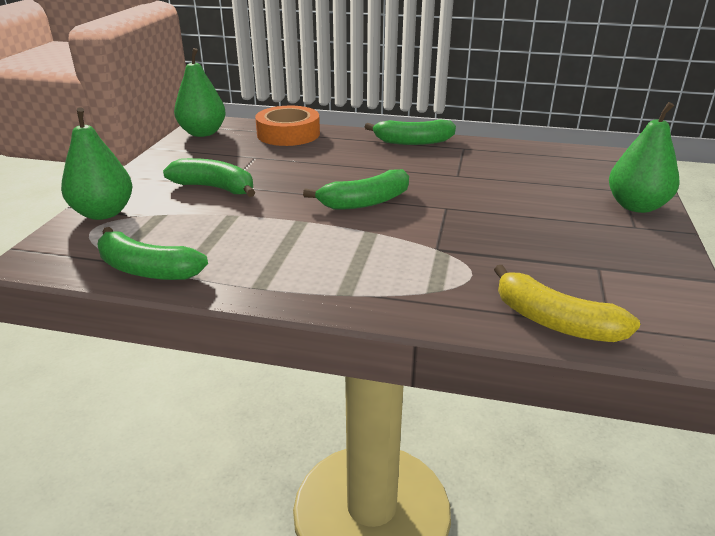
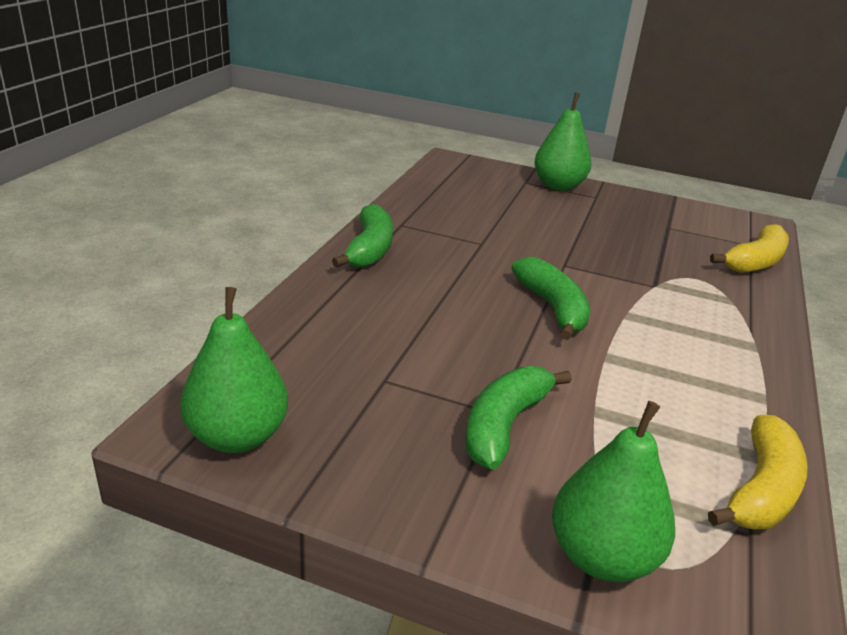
camera: 85 degrees left, 0 degrees up
(147, 269) = (761, 490): green banana -> yellow banana
(288, 134) = (293, 339): orange tape -> none

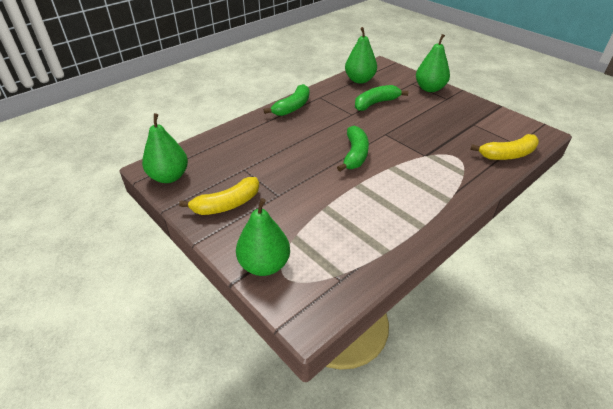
camera: 30 degrees right, 10 degrees up
(441, 188) = (359, 80): none -> green pear
(505, 425) = (276, 202): green banana -> green banana (376, 103)
(761, 490) = (368, 265): yellow banana -> yellow banana (227, 204)

